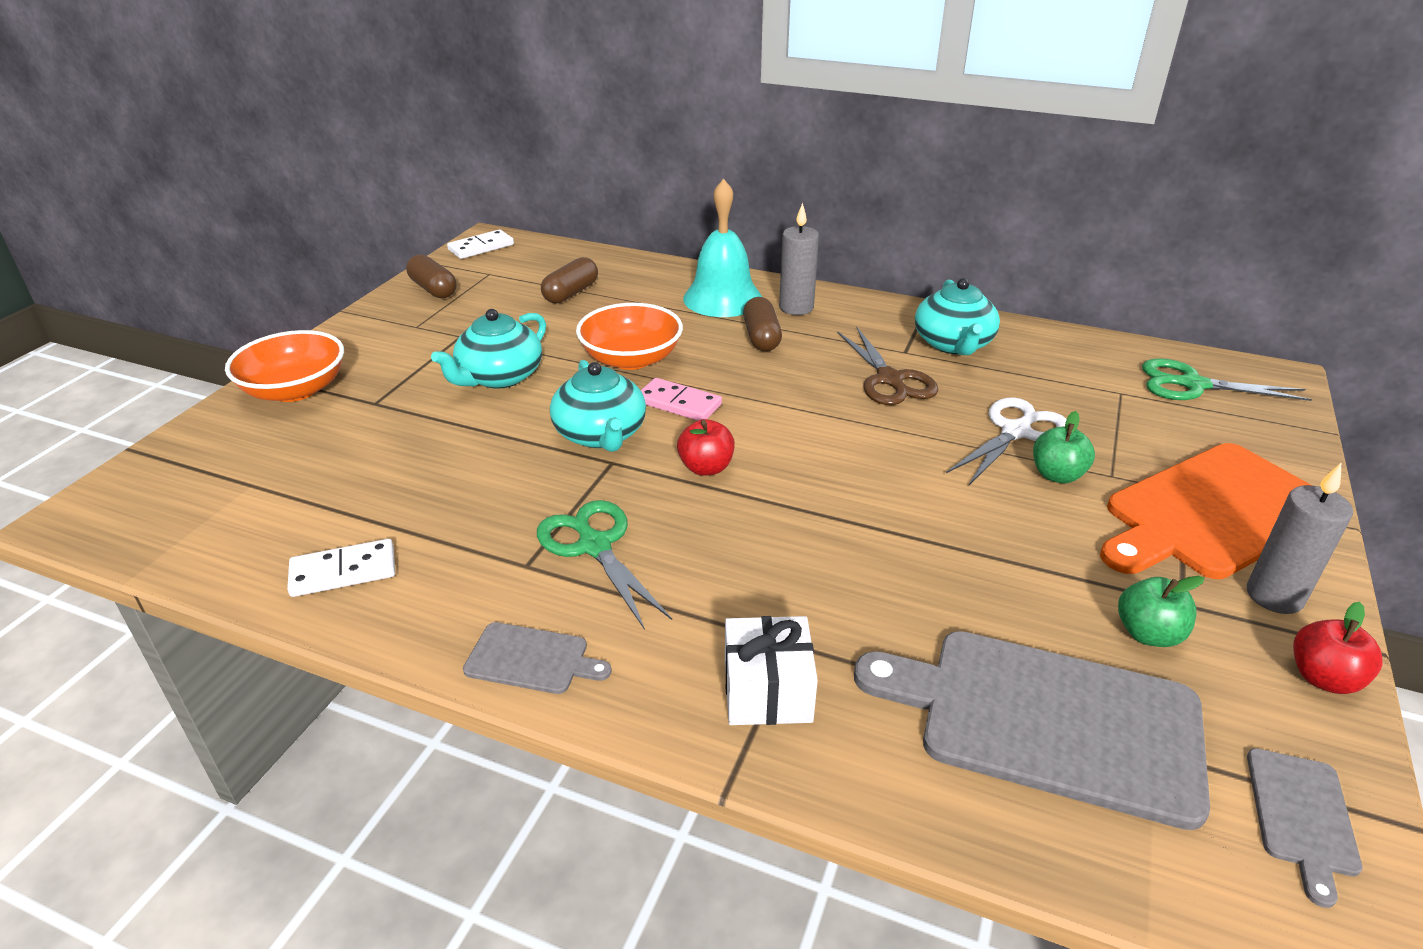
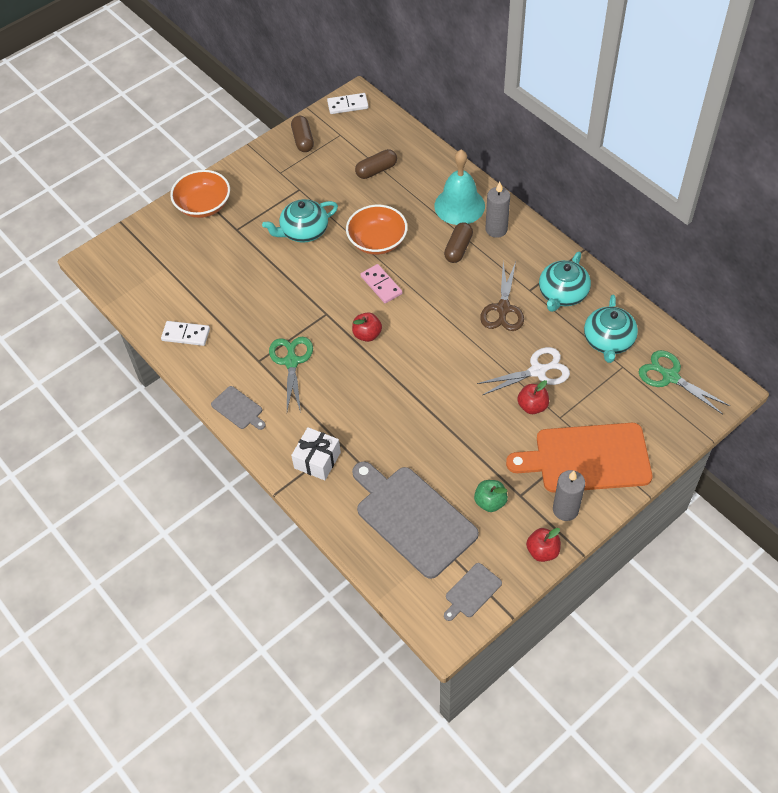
camera: 30 degrees right, 20 degrees up
(601, 434) = (331, 293): turquoise teapot -> turquoise teapot (608, 341)
(1057, 475) = (532, 406): green apple -> red apple

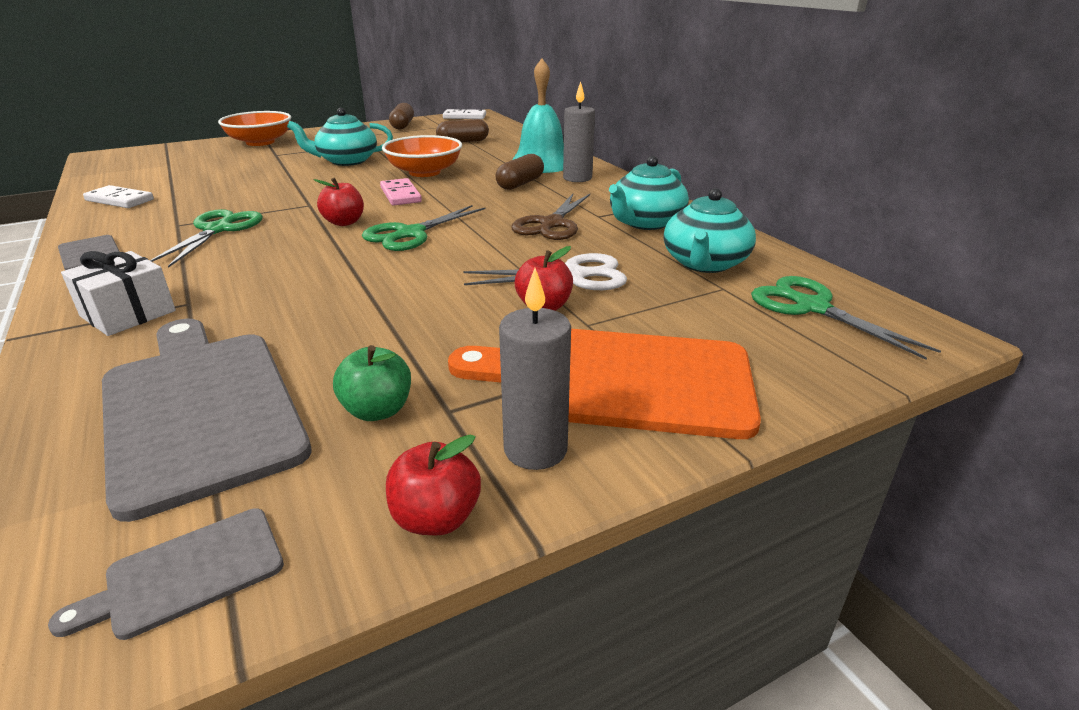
camera: 10 degrees right, 25 degrees down
(419, 341) = (410, 234): none -> green scissors

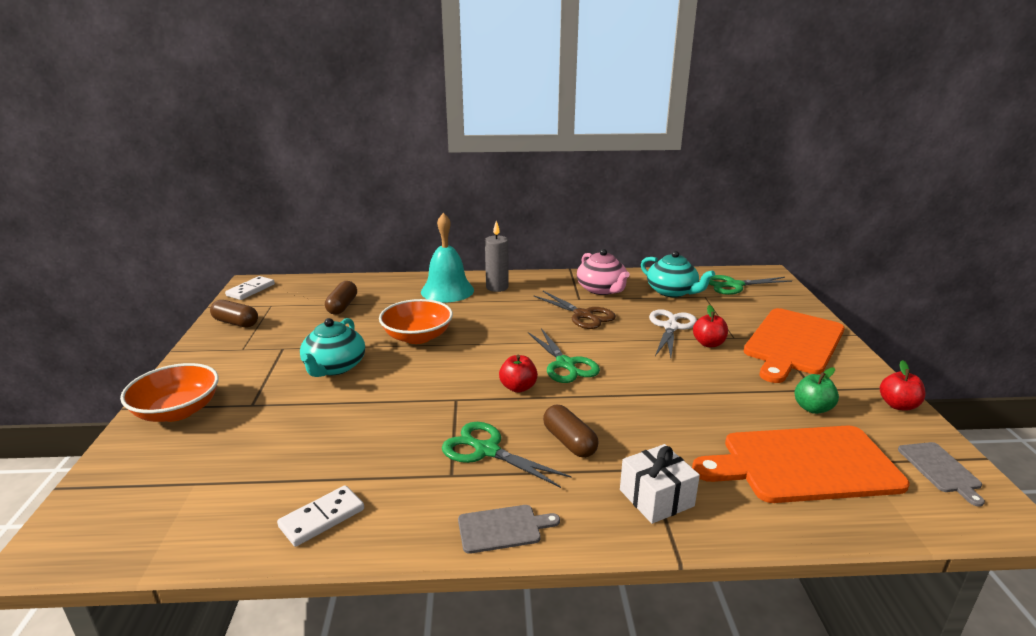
camera: 65 degrees left, 5 degrees down
(200, 408) = (803, 464): grey cutting board -> orange cutting board
(401, 195) = (470, 355): pink domino -> none
(520, 184) = (490, 308): brown capsule -> brown capsule (569, 442)
(535, 450) = (849, 374): grey candle -> none
(645, 222) = (602, 289): turquoise teapot -> pink teapot

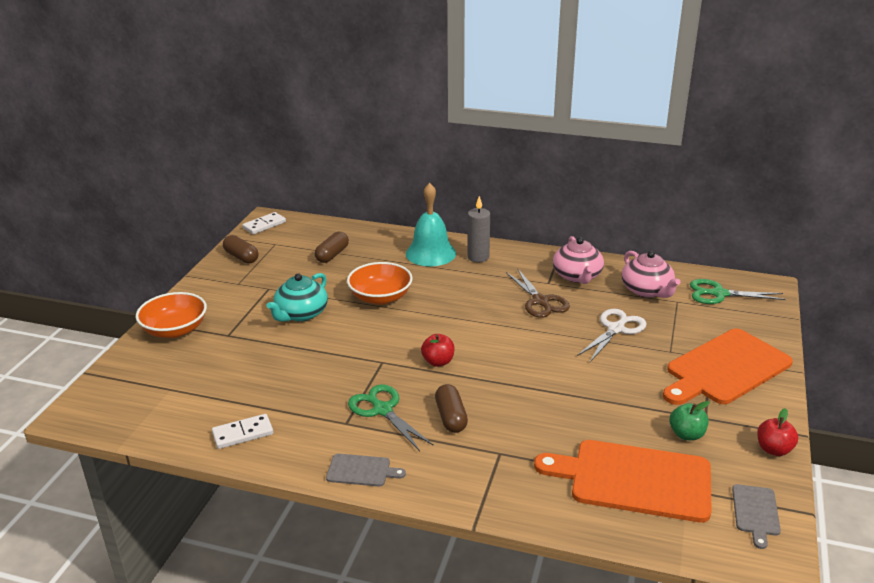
camera: 20 degrees right, 5 degrees up
(565, 364) = (491, 348): green scissors -> none
(656, 498) = (489, 476): white gift -> none
(672, 292) = (647, 290): turquoise teapot -> pink teapot
(708, 343) = (639, 353): red apple -> none

